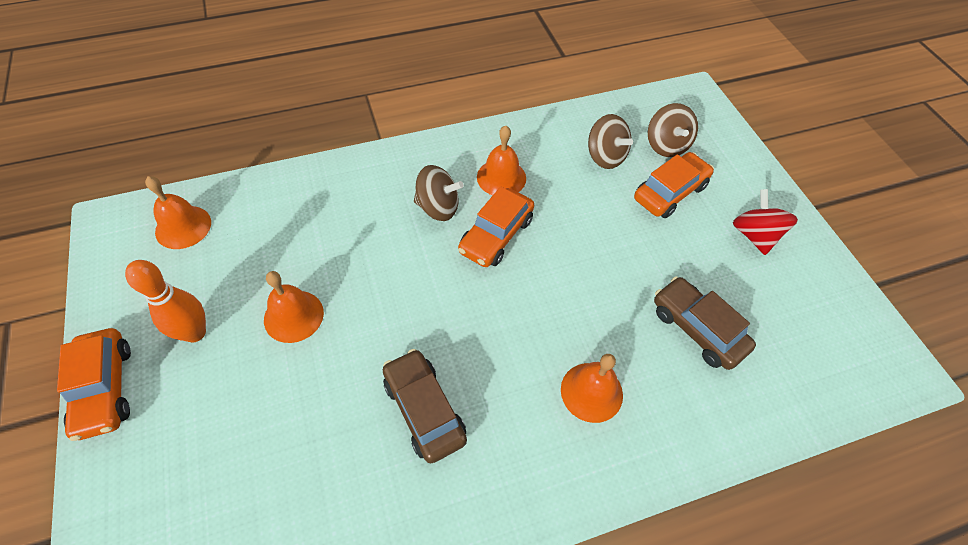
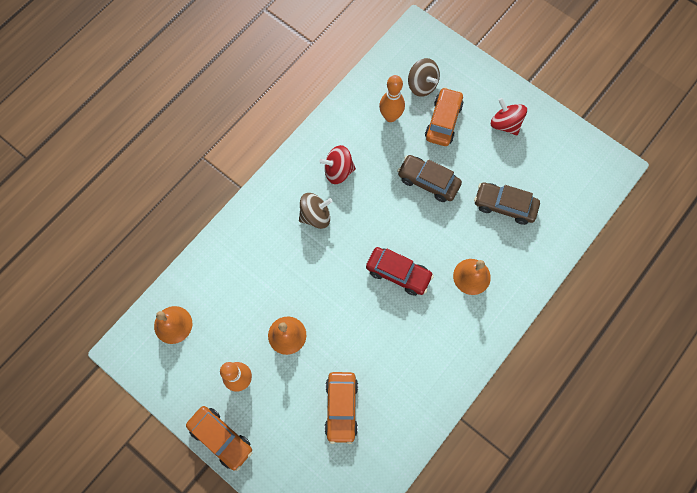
camera: 30 degrees left, 15 degrees up
(424, 410) = (395, 340): brown car -> brown car (428, 181)
(491, 328) = (398, 273): none -> red car
(496, 235) = (362, 214): orange car -> orange car (341, 407)
(501, 177) = (338, 171): orange bell -> red spinning top
(605, 156) = (390, 116): brown spinning top -> orange bowling pin

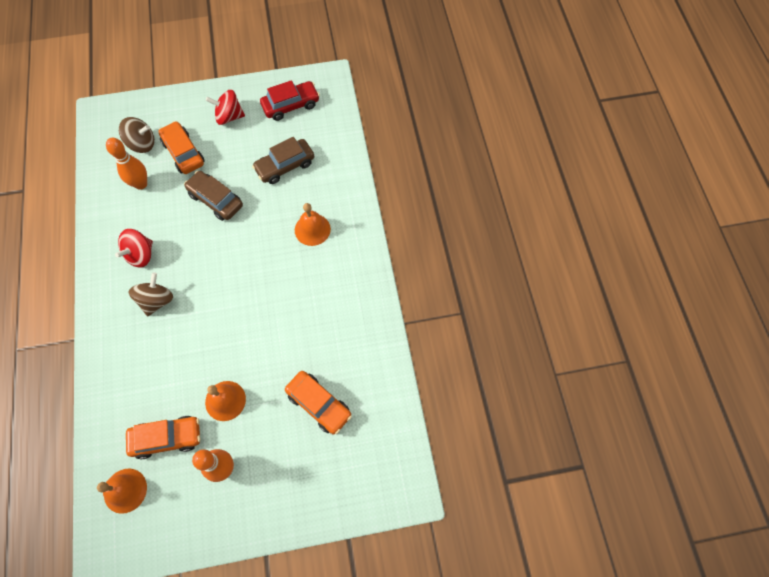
camera: 50 degrees left, 5 degrees down
(221, 438) = (255, 525): orange car -> orange car (167, 438)
(398, 273) = (260, 277): red car -> red car (291, 105)
(428, 181) = (216, 200): brown car -> brown car turned 60 degrees clockwise

